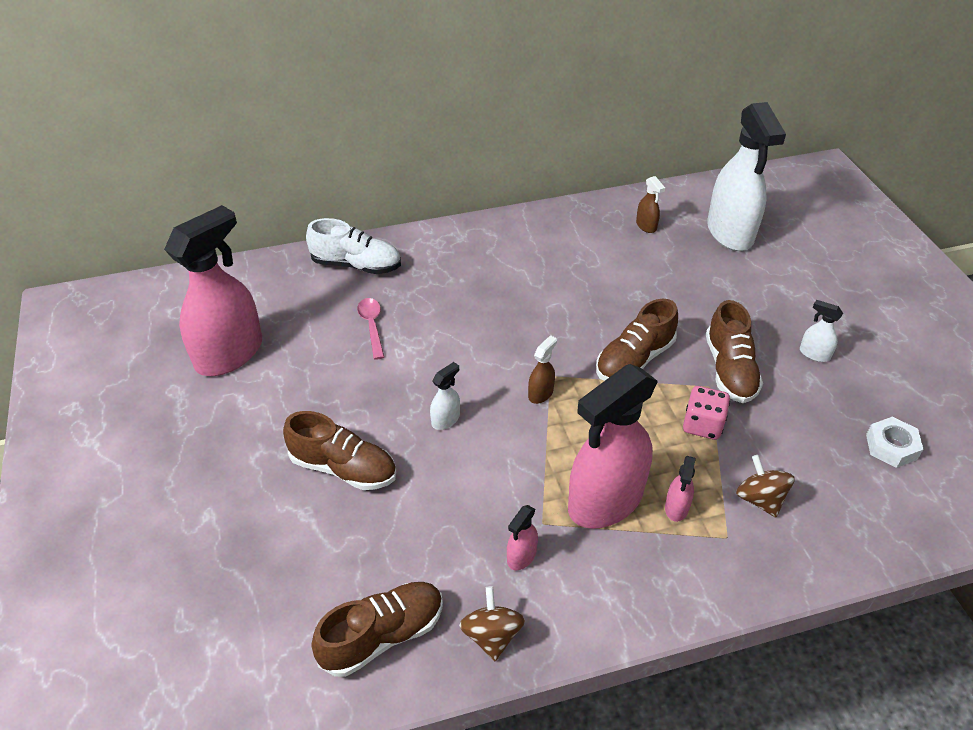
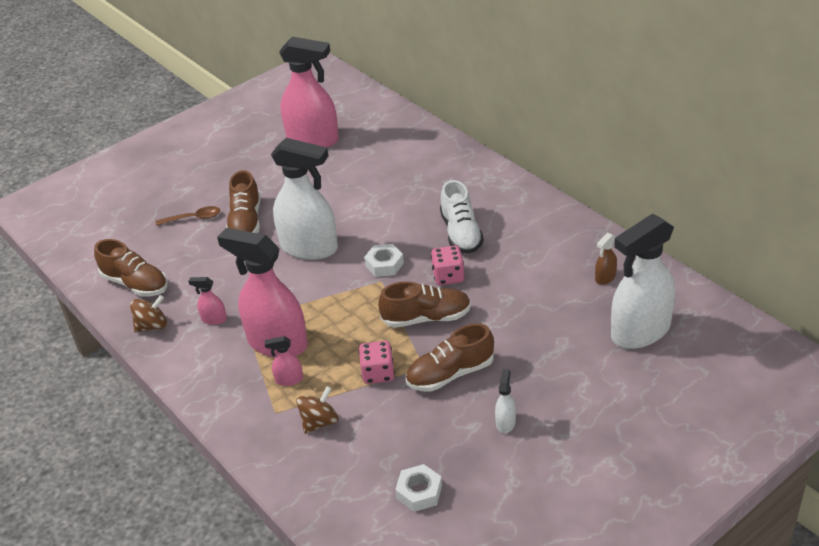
camera: 70 degrees right, 5 degrees down
(285, 525) = (193, 218): none -> brown spoon
(356, 265) = (434, 152): white shoe -> white shoe (461, 233)
(372, 326) = (376, 184): pink spoon -> none
(446, 419) = (309, 248): white spray bottle -> white spray bottle, size x2.44
(524, 364) = (384, 264): none -> white nut
(541, 393) = (360, 282): brown spray bottle -> none
(577, 323) = (448, 276): none -> pink dice
(634, 360) = (426, 318): brown shoe -> brown shoe turned 150 degrees clockwise

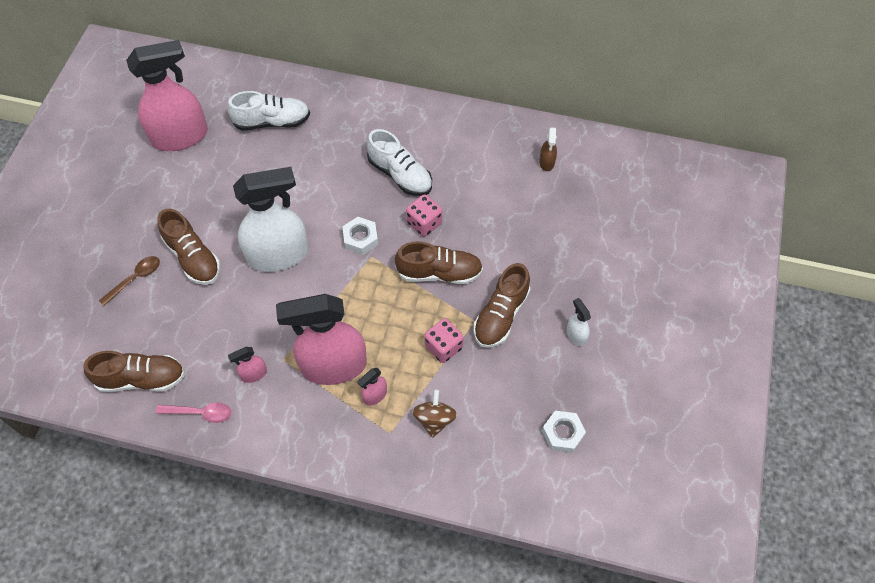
camera: 40 degrees left, 20 degrees up
(152, 326) = (200, 413): brown spinning top -> pink spoon
(392, 156) = (272, 122): none -> white shoe
(426, 318) = (439, 273): brown shoe -> brown shoe turned 45 degrees clockwise
(640, 331) = (608, 199): white spray bottle -> none

